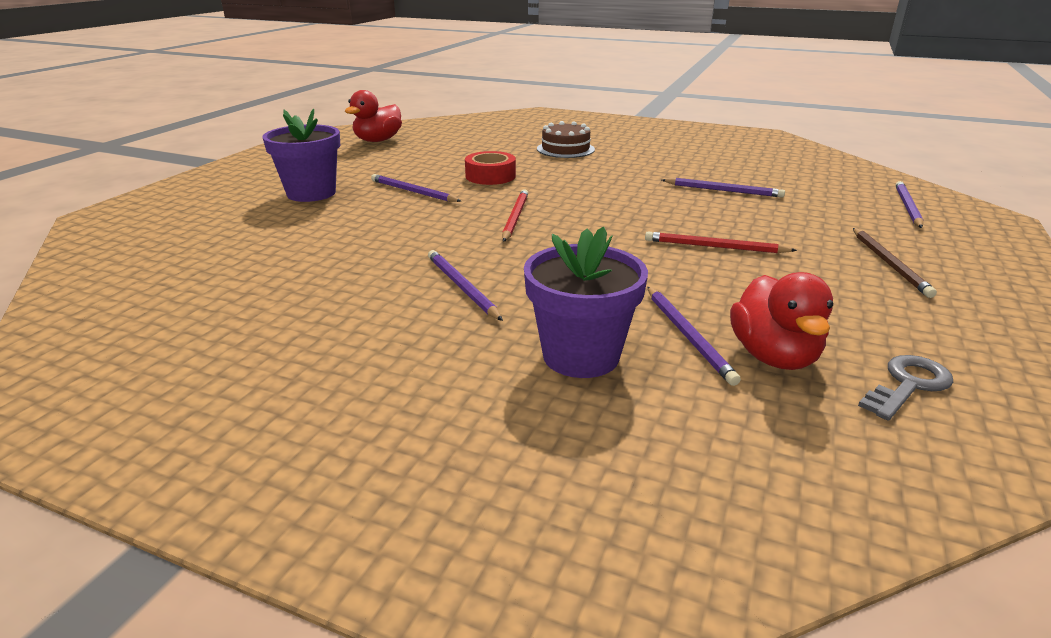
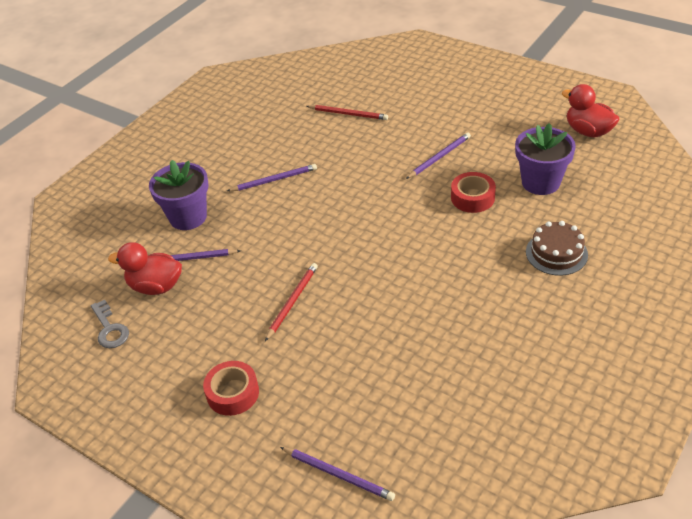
camera: 105 degrees right, 15 degrees up
(311, 193) = (444, 111): purple flower pot -> purple flower pot (540, 182)
(515, 217) = (374, 206): red pencil -> red pencil (348, 114)
(723, 190) = (410, 344): purple pencil -> none
(889, 264) = (233, 393): brown pencil -> red tape

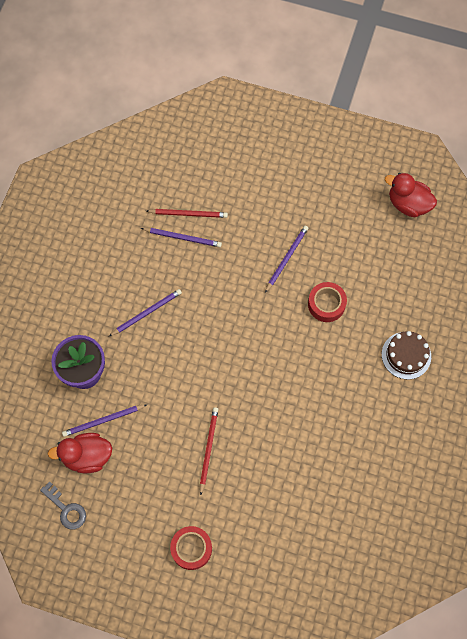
camera: 20 degrees left, 25 degrees up
(338, 475) = (293, 600): purple pencil -> purple pencil (183, 238)
(540, 182) = (379, 275): purple flower pot -> none

